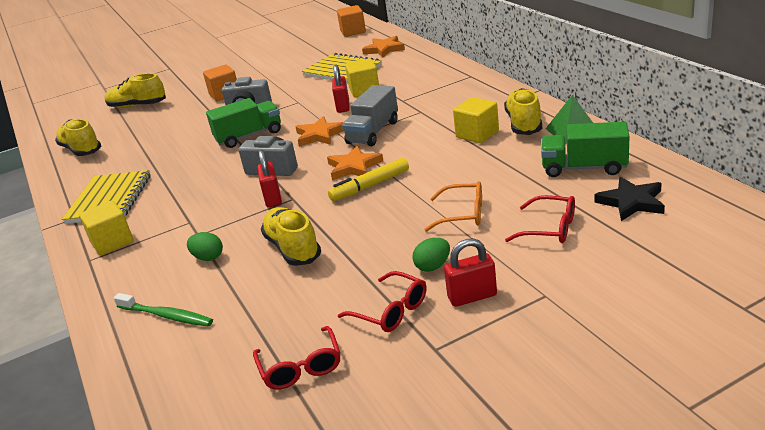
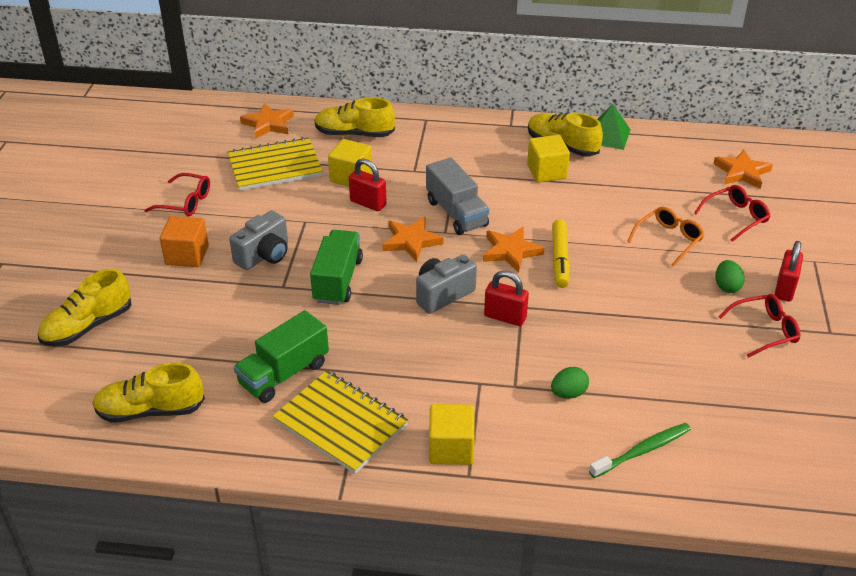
camera: 60 degrees left, 10 degrees up
(293, 248) = (614, 340): yellow shoe -> yellow shoe (354, 134)
(301, 367) = (794, 401): red glasses -> red glasses (185, 202)
(353, 31) = (175, 116): orange cube -> none
(584, 168) = (671, 162): green truck -> green truck (284, 374)
(631, 202) = (742, 172): black star -> orange star

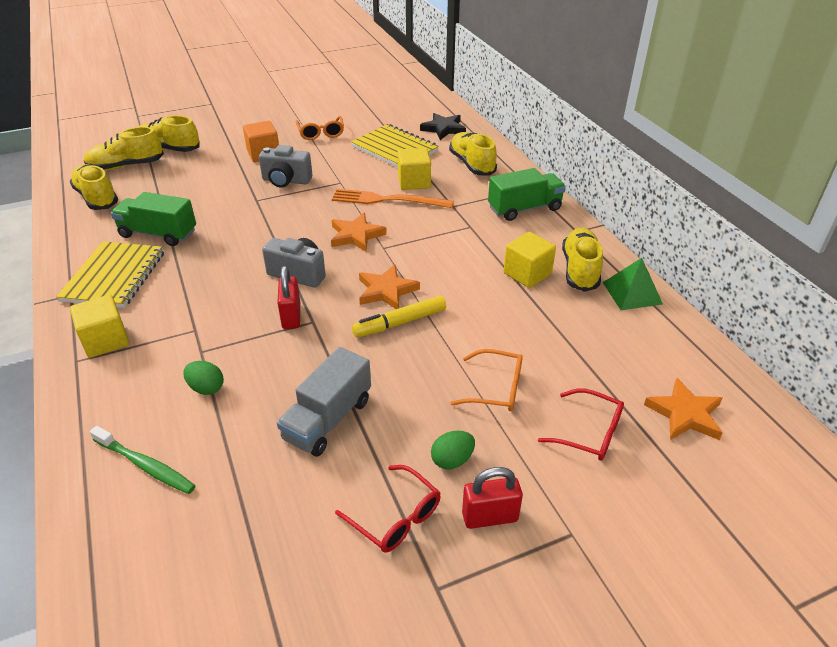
camera: 60 degrees right, 0 degrees up
(93, 371) = (126, 166): none -> yellow shoe
(185, 202) = (321, 133): red glasses -> orange glasses
(268, 124) = (443, 129): orange star -> black star
(338, 280) = (280, 219): green truck -> green truck (524, 209)
(368, 203) = (387, 200): red padlock -> orange fork
(456, 213) = (414, 245): grey truck -> grey truck (328, 419)

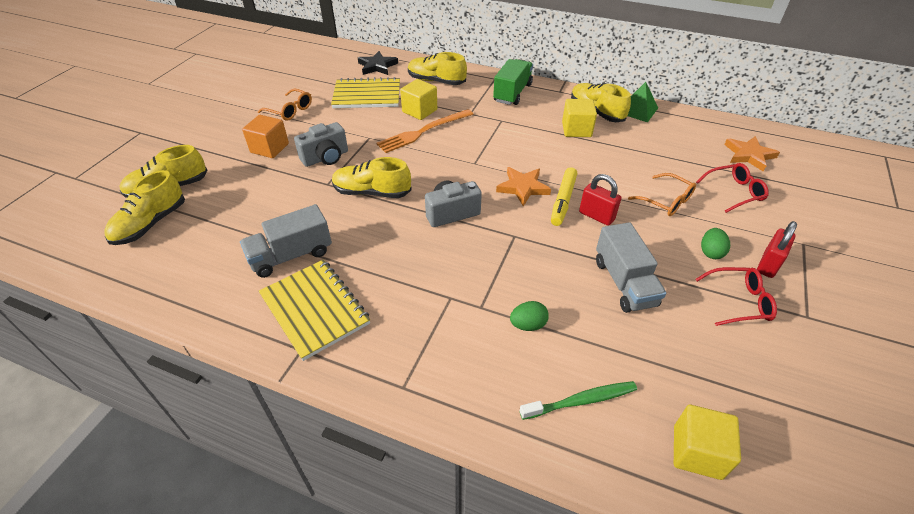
camera: 45 degrees left, 5 degrees up
(97, 198) = (172, 265): yellow shoe -> yellow shoe (372, 192)
(106, 340) = (399, 355): yellow cube -> yellow cube (697, 452)
(158, 234) = (291, 255): green truck -> grey truck
(291, 316) = (496, 242): red padlock -> red padlock (596, 216)
(356, 235) = (444, 166): orange star -> none
(496, 388) = (666, 201): orange glasses -> orange glasses turned 75 degrees clockwise

